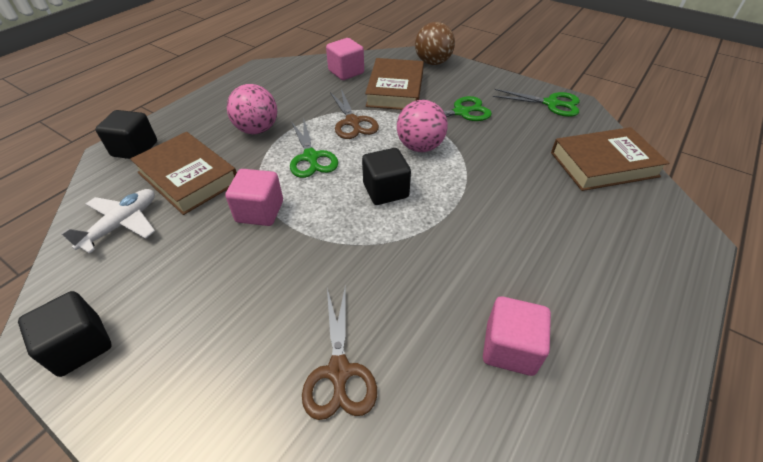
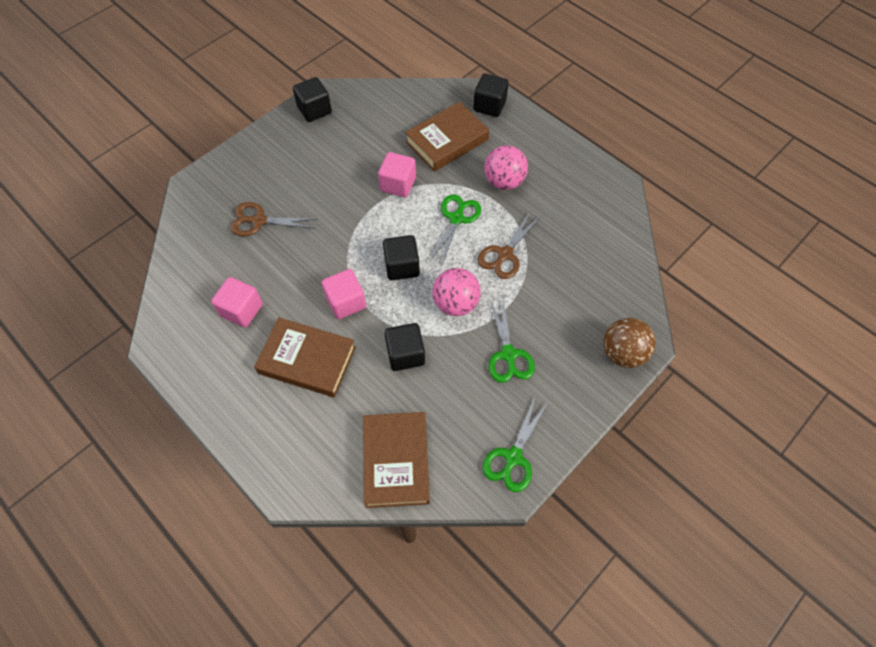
camera: 100 degrees right, 15 degrees up
(122, 224) = (404, 112): white plane -> none
(311, 157) = (456, 218): green scissors -> green scissors turned 120 degrees clockwise
(346, 72) = (604, 259): pink cube -> pink cube (346, 302)
(353, 122) = (505, 254): brown scissors -> brown scissors turned 45 degrees counterclockwise
(395, 90) = (561, 301): brown book -> brown book (307, 360)
(493, 173) = (405, 354): none -> black cube

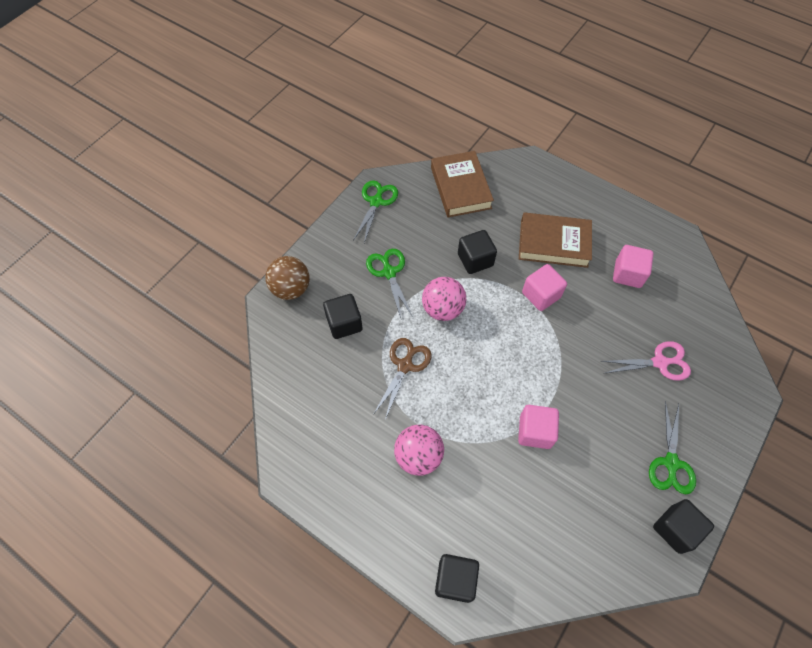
camera: 170 degrees right, 0 degrees up
(259, 221) = (660, 362): brown scissors -> pink scissors
(402, 266) = (501, 337): black cube -> black cube (344, 323)
(447, 141) = (496, 507): brown book -> none
(456, 218) = (461, 398): green scissors -> green scissors (671, 463)

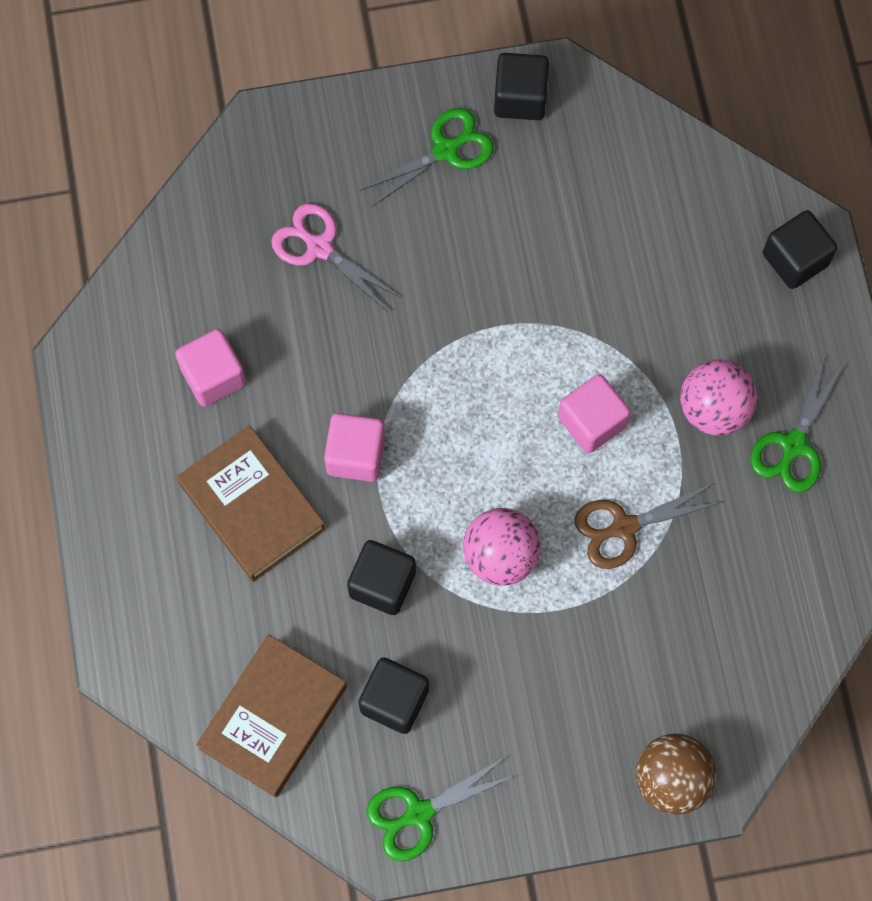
camera: 135 degrees left, 10 degrees up
(344, 323) = (646, 657): black cube -> black cube (394, 700)
(389, 272) = (516, 677): green scissors -> green scissors (793, 445)
(535, 432) = (554, 312): pink cube -> pink cube (592, 422)

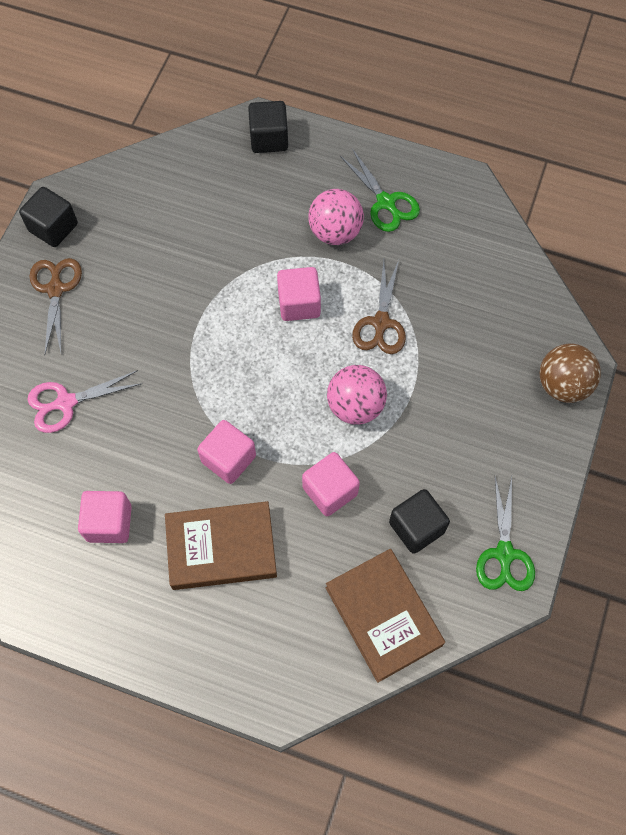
camera: 60 degrees left, 5 degrees down
(382, 584) = (330, 491): black cube -> pink cube
(445, 150) = (55, 289): green scissors -> brown scissors

